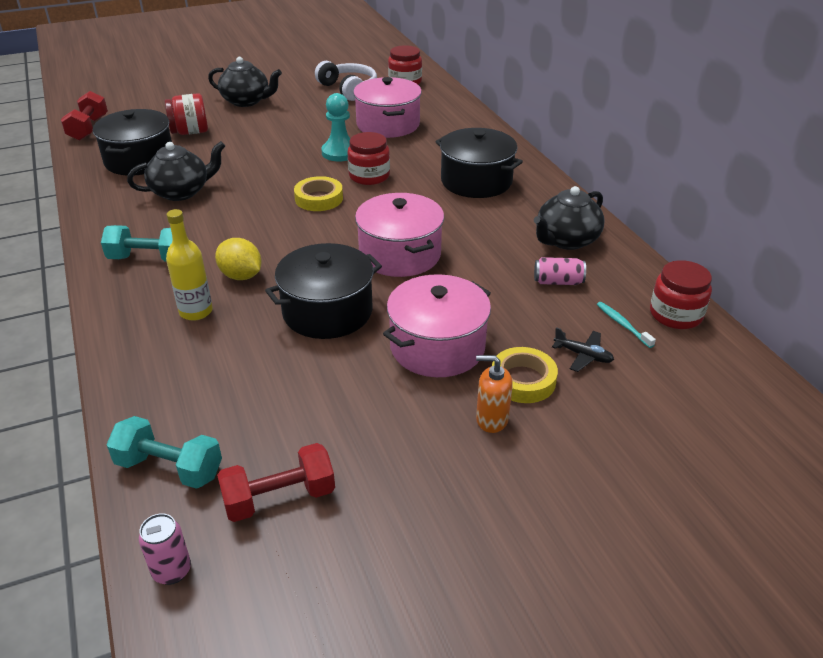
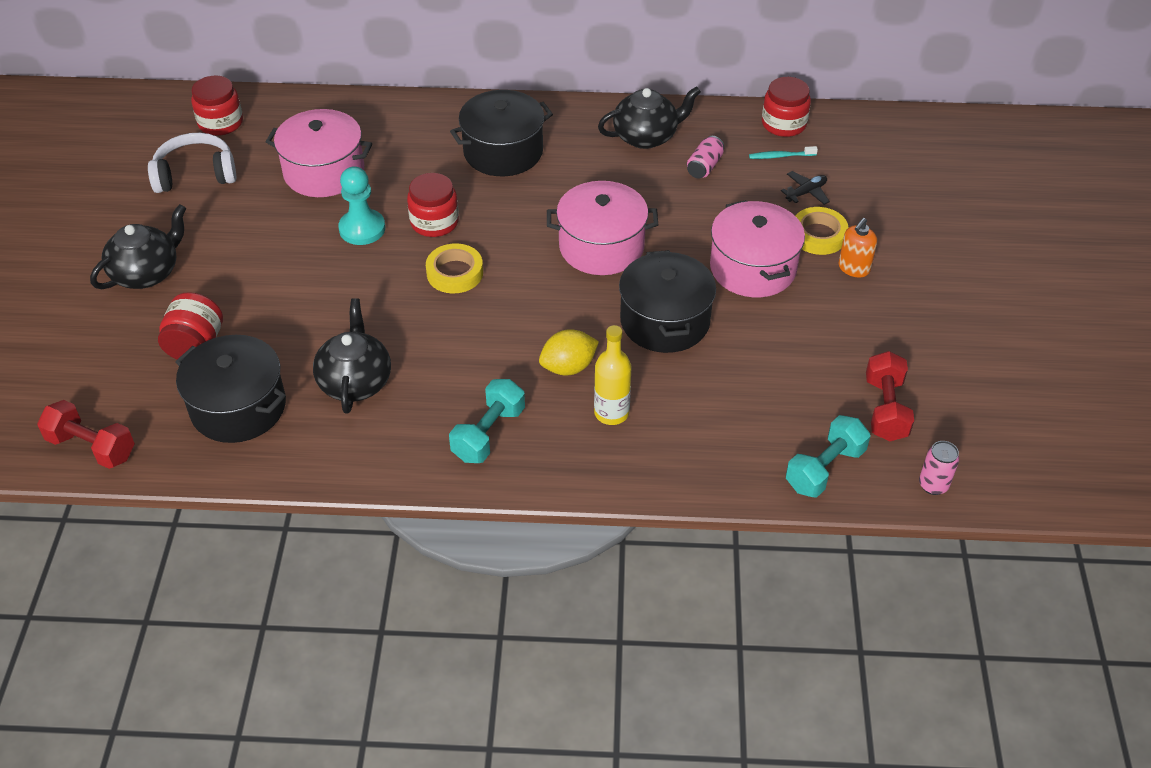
camera: 65 degrees left, 10 degrees up
(566, 240) = (646, 137): black teapot -> black teapot turned 90 degrees counterclockwise

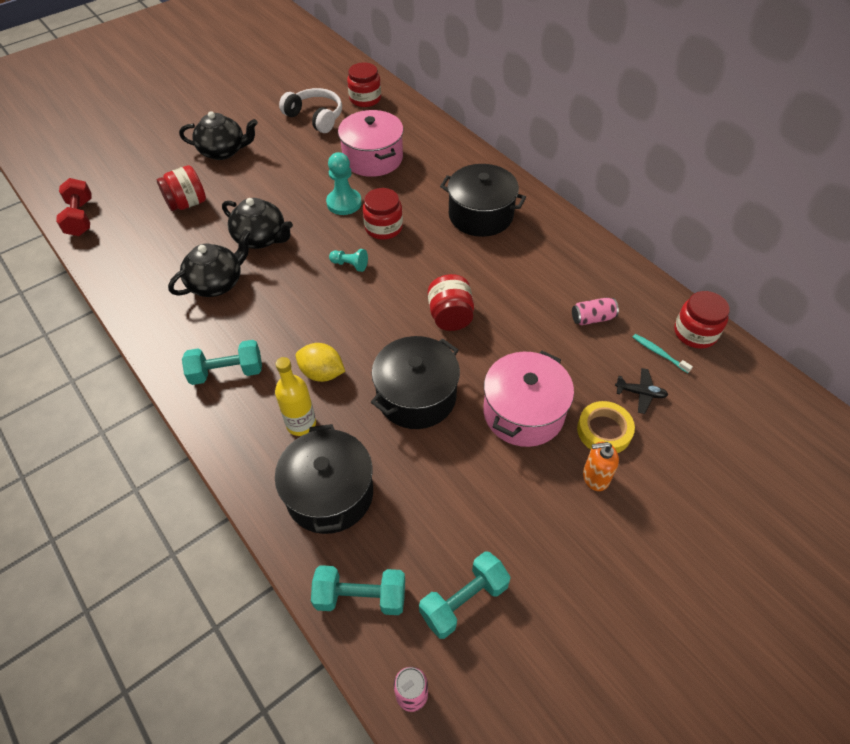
camera: 50 degrees right, 5 degrees up
(238, 407) = (155, 250): black pot -> black pot (330, 493)
(455, 273) = (350, 265): yellow tape -> turquoise pawn
(601, 246) = (450, 316): pink pot -> red jar
(646, 137) = (582, 270): black teapot -> black teapot (261, 238)
(885, 409) = (464, 601): red dumbbell -> turquoise dumbbell

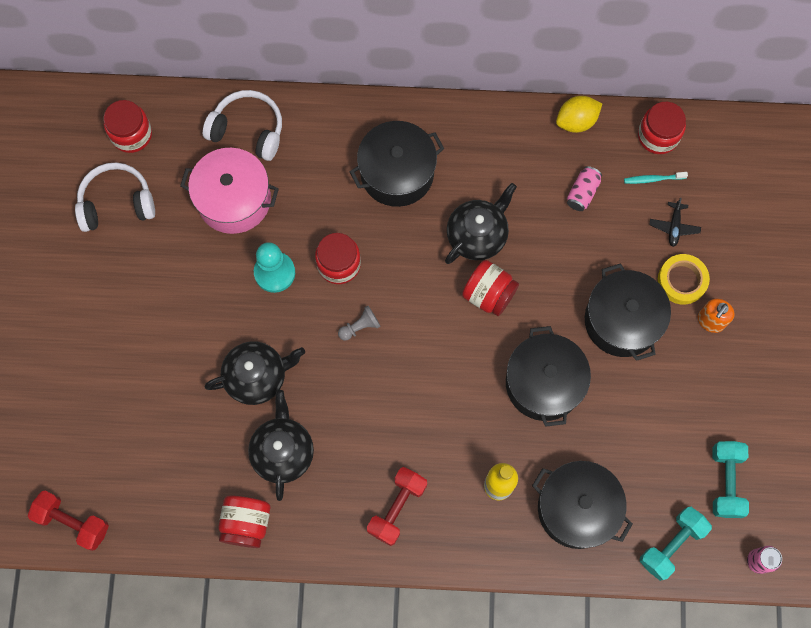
camera: 50 degrees left, 20 degrees up
(187, 203) = (143, 411): red jar -> red jar (246, 523)
(223, 151) = (90, 327): black teapot -> black teapot (477, 235)
(227, 372) = (397, 508): turquoise dumbbell -> red dumbbell
(322, 373) = (461, 436): yellow lemon -> yellow lemon (576, 121)
(350, 265) = (360, 327): turquoise pawn -> grey pawn
(425, 138) = (248, 130): none -> white headphones
(523, 412) = (621, 321): pink pot -> black pot
(640, 393) = (674, 226): black plane -> black plane turned 135 degrees clockwise

